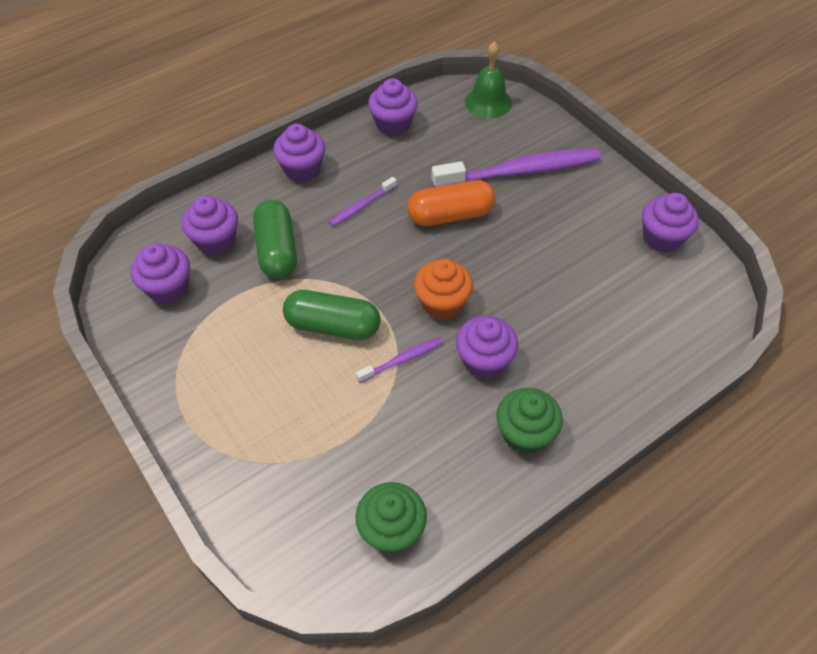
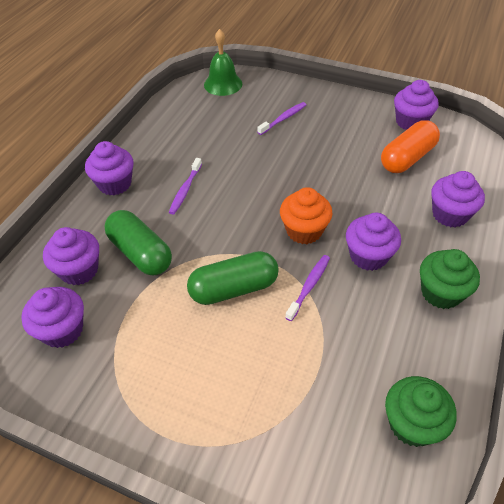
camera: 30 degrees left, 5 degrees down
(393, 124) = (164, 124): purple cupcake -> purple cupcake (450, 214)
(450, 215) = (258, 167): orange capsule -> orange capsule (407, 158)
(520, 171) = (283, 119): purple toothbrush -> purple toothbrush, size x0.47

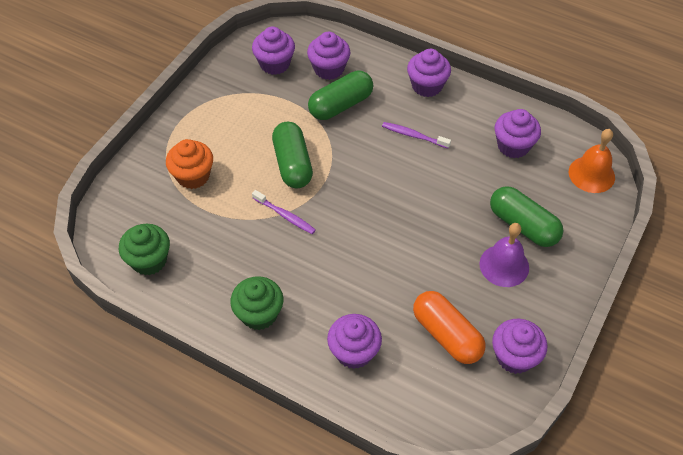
camera: 95 degrees right, 5 degrees up
(223, 84) = (591, 174): green bell -> orange bell
(283, 119) = (523, 225): purple toothbrush -> green capsule
(304, 231) = (349, 221): orange cupcake -> orange cupcake (193, 176)
(327, 128) = (504, 265): none -> purple bell
(368, 256) = (310, 266): purple cupcake -> purple cupcake (513, 146)

